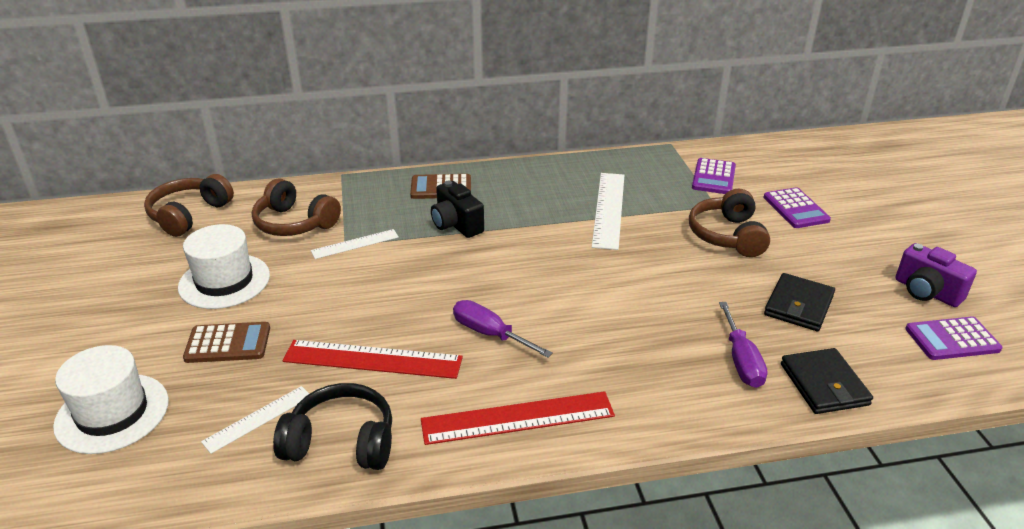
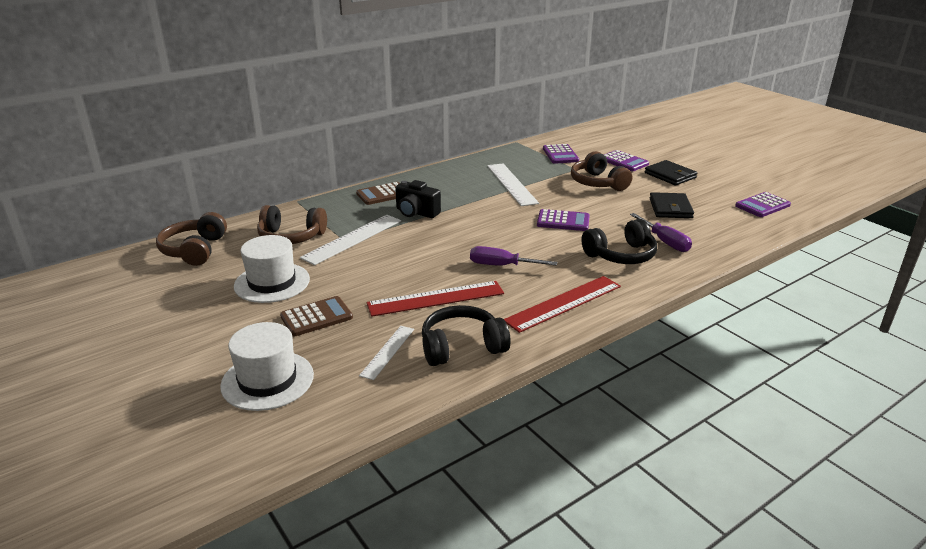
camera: 25 degrees left, 5 degrees down
(355, 244) = (353, 239): white ruler -> white ruler, size x1.71
(627, 286) = (563, 221): none -> purple calculator
(659, 364) = (621, 255): none -> black headphones
(824, 384) = (718, 242): black wallet -> black wallet (670, 175)
(926, 292) = (730, 187): purple camera -> none

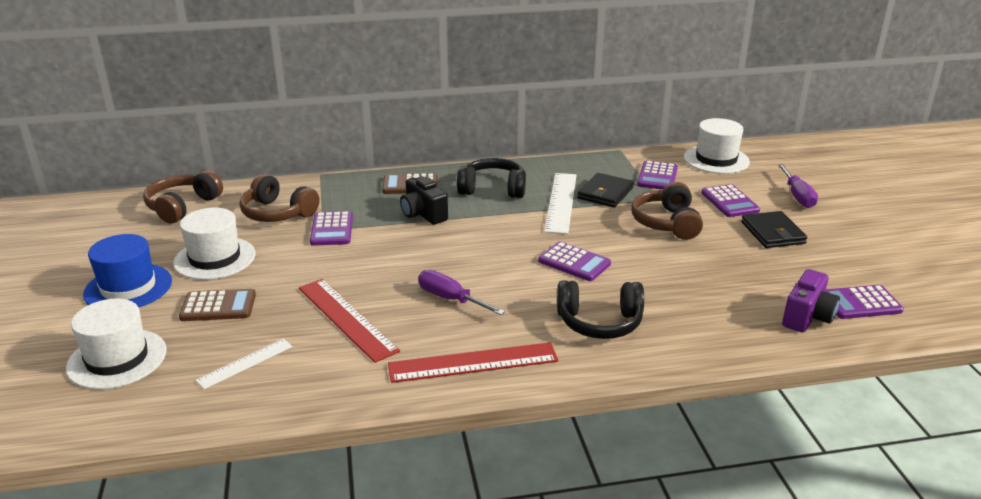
camera: 25 degrees right, 0 degrees up
(214, 324) = (128, 287): none -> blue hat
(353, 239) = (332, 229): white ruler -> purple calculator
(436, 298) = (346, 318): red ruler -> red ruler turned 45 degrees clockwise
(462, 347) = (318, 381): black headphones -> black headphones (492, 189)
(587, 137) = (716, 159): none -> white hat
(664, 242) = (672, 319): purple screwdriver -> purple screwdriver (797, 196)
(670, 208) = (726, 277): black wallet -> black wallet (605, 193)
(742, 221) = (807, 317): none -> purple camera

